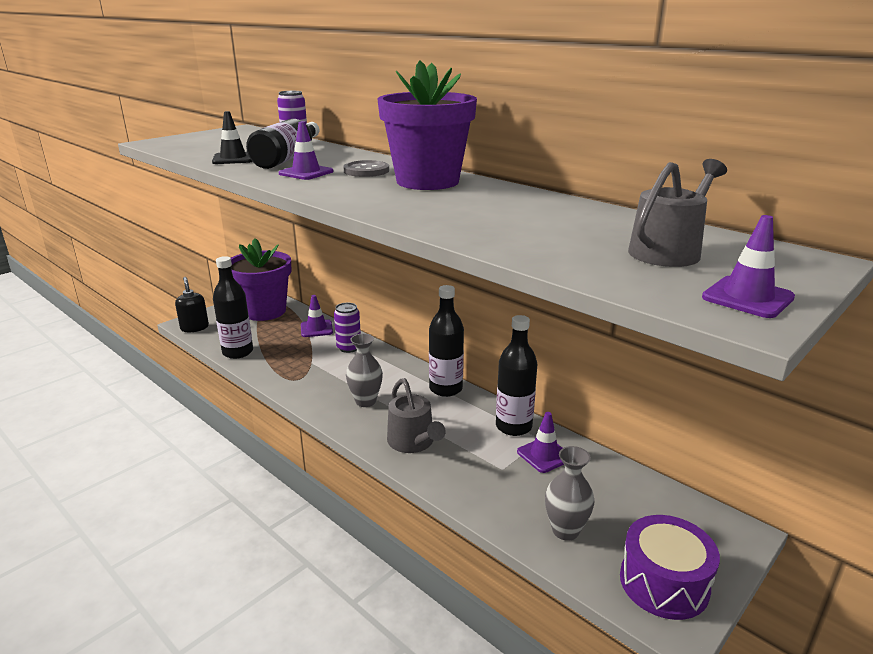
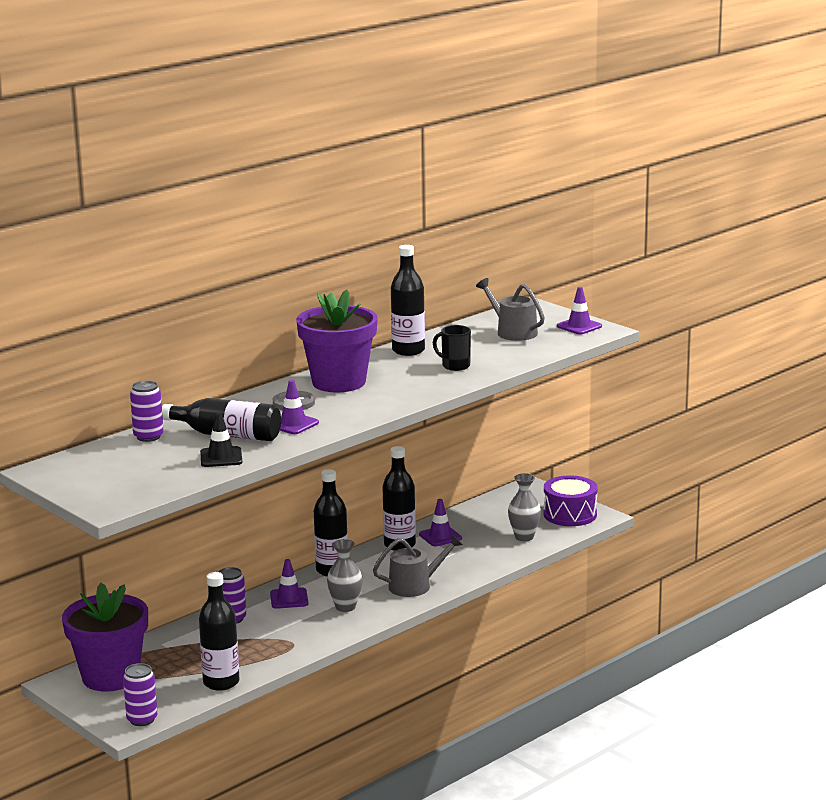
camera: 85 degrees left, 5 degrees down
(194, 328) = (142, 719): black soap dispenser -> purple can
(316, 329) = (176, 639): purple traffic cone -> purple traffic cone (289, 599)
(497, 223) = (455, 366): none -> black mug
(546, 202) = (408, 350): none -> black bottle

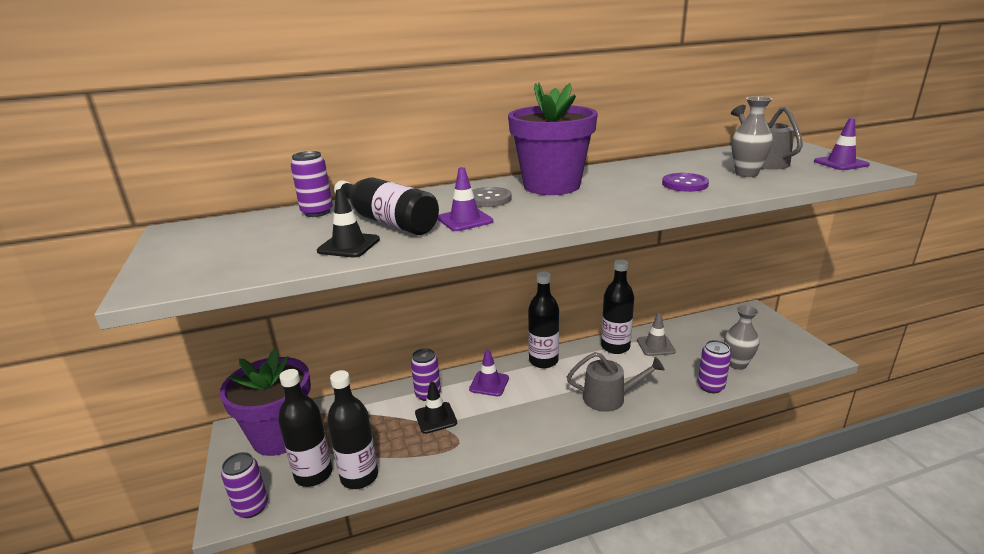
camera: 25 degrees right, 5 degrees up
(256, 633) = (436, 418): none -> black traffic cone
(345, 607) = (532, 407): grey vase -> grey vase (746, 174)
(408, 350) = (643, 166): black bottle -> black bottle (313, 474)
(440, 536) = (655, 346): purple traffic cone -> grey traffic cone
(455, 366) = (685, 184): black mug -> purple button
(505, 559) = (710, 386): none -> purple can
(570, 514) = (789, 348): purple drum -> none

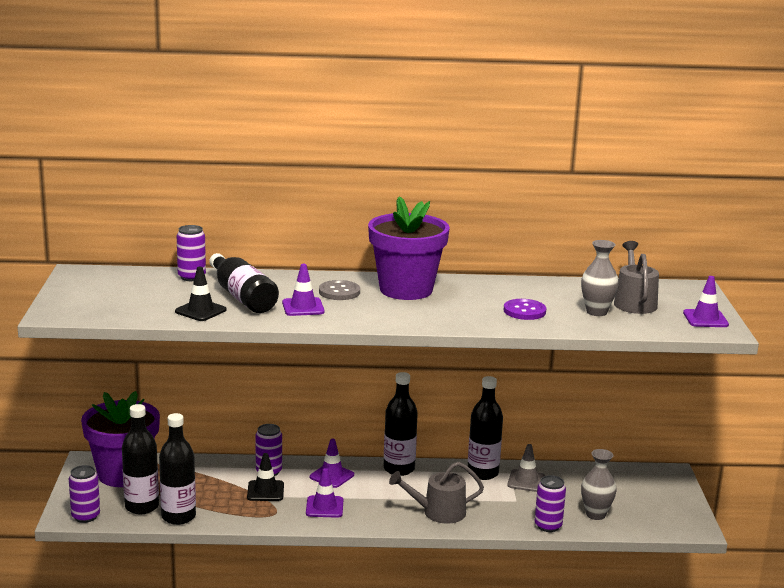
camera: 15 degrees right, 5 degrees down
(502, 421) = (324, 507): none -> purple traffic cone
(609, 398) = (439, 512): grey watering can -> grey watering can turned 150 degrees clockwise

